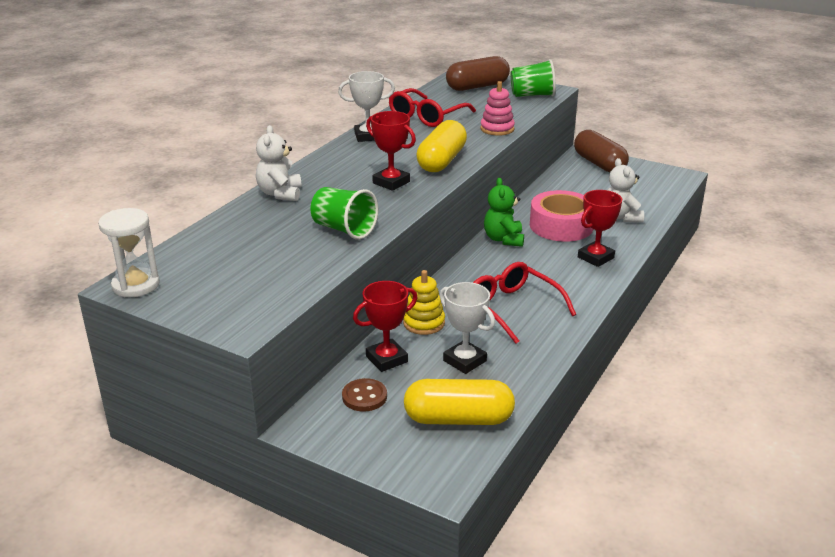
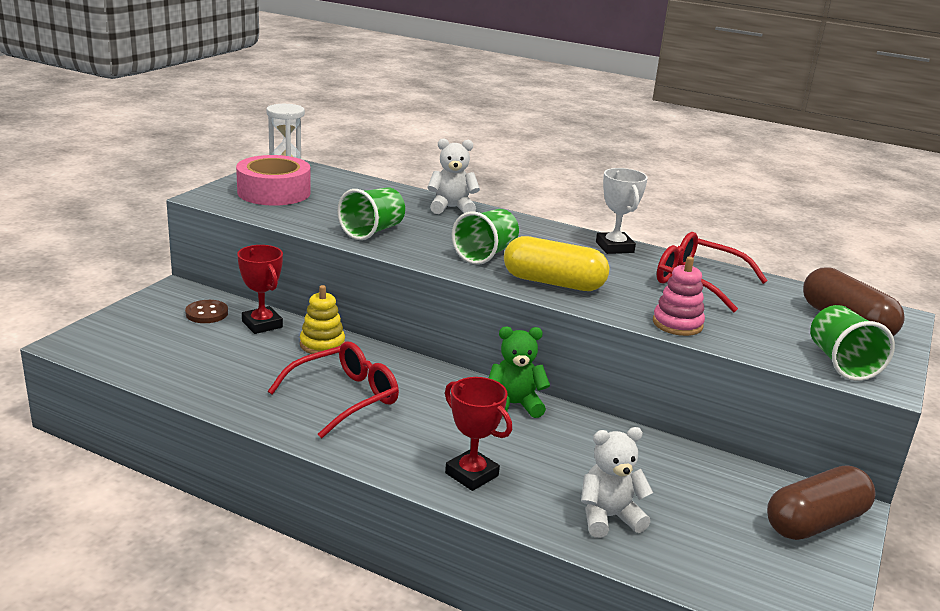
camera: 85 degrees right, 5 degrees down
(391, 182) = (485, 254): red trophy -> green cup
(458, 419) = (154, 354): yellow capsule -> none
(464, 361) = (247, 363): white trophy -> none
(561, 226) = (564, 455): pink tape -> pink tape (274, 192)

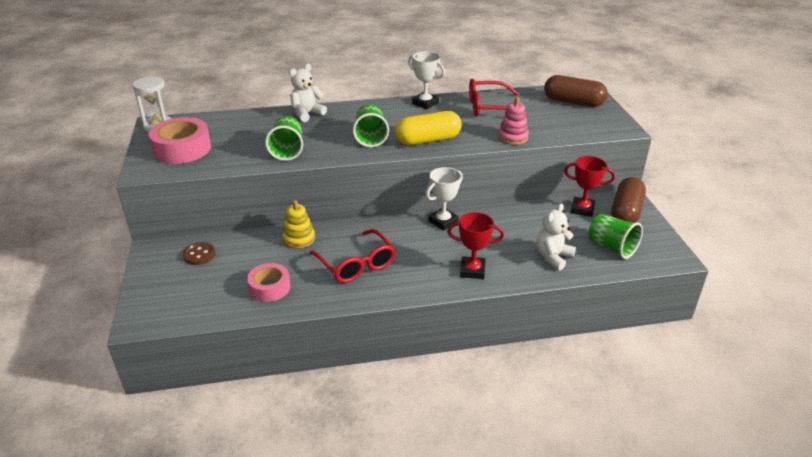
camera: 35 degrees left, 10 degrees up
(224, 374) = (269, 288): none -> pink tape
(262, 324) = (245, 244): red trophy -> red trophy (582, 209)
(344, 398) = (356, 264): red glasses -> red glasses turned 135 degrees clockwise
(514, 405) = (443, 221): green teddy bear -> white trophy
(841, 363) = (598, 126): green cup -> green cup (611, 247)

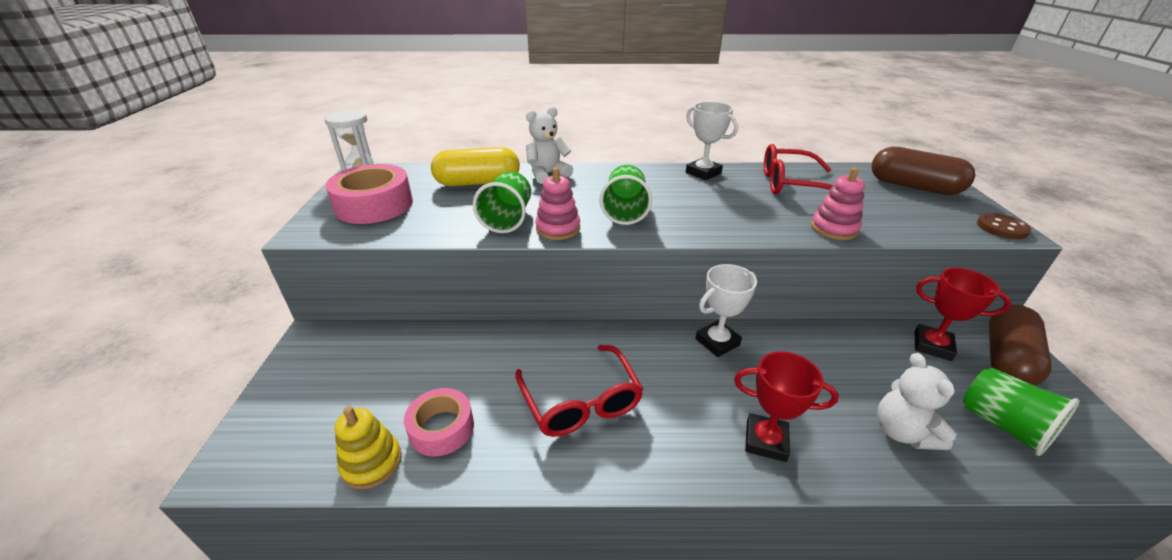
camera: 10 degrees right, 0 degrees up
(199, 255) = (366, 354): brown button -> brown button (1001, 228)
(299, 239) = (508, 345): yellow stacking toy -> yellow stacking toy (372, 463)
(325, 154) = (558, 228): none -> pink stacking toy
(428, 140) = (706, 221): yellow capsule -> yellow capsule (478, 183)
(553, 257) = (902, 432): white teddy bear -> white teddy bear turned 60 degrees counterclockwise

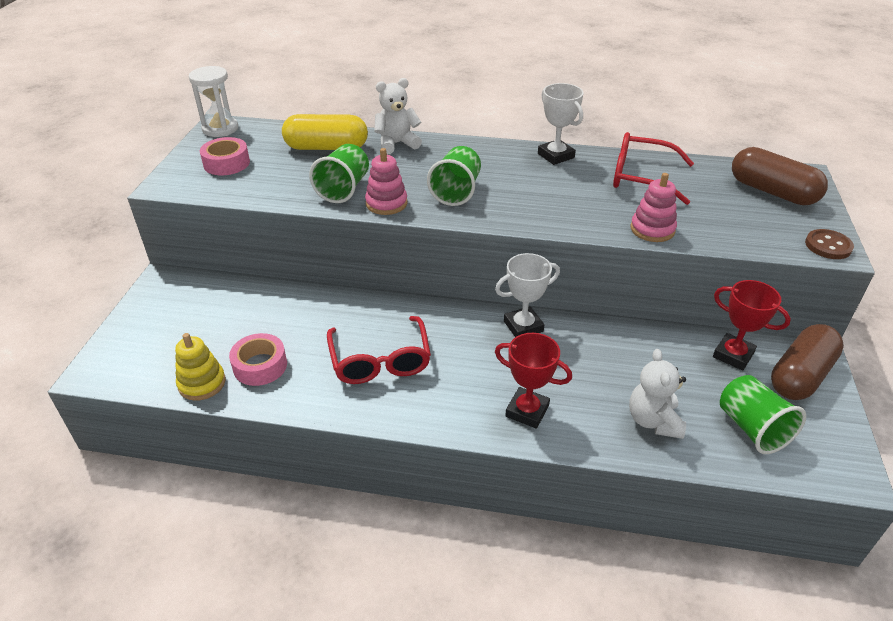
camera: 10 degrees right, 5 degrees up
(374, 205) = (226, 163): pink tape -> pink tape, size x0.65

